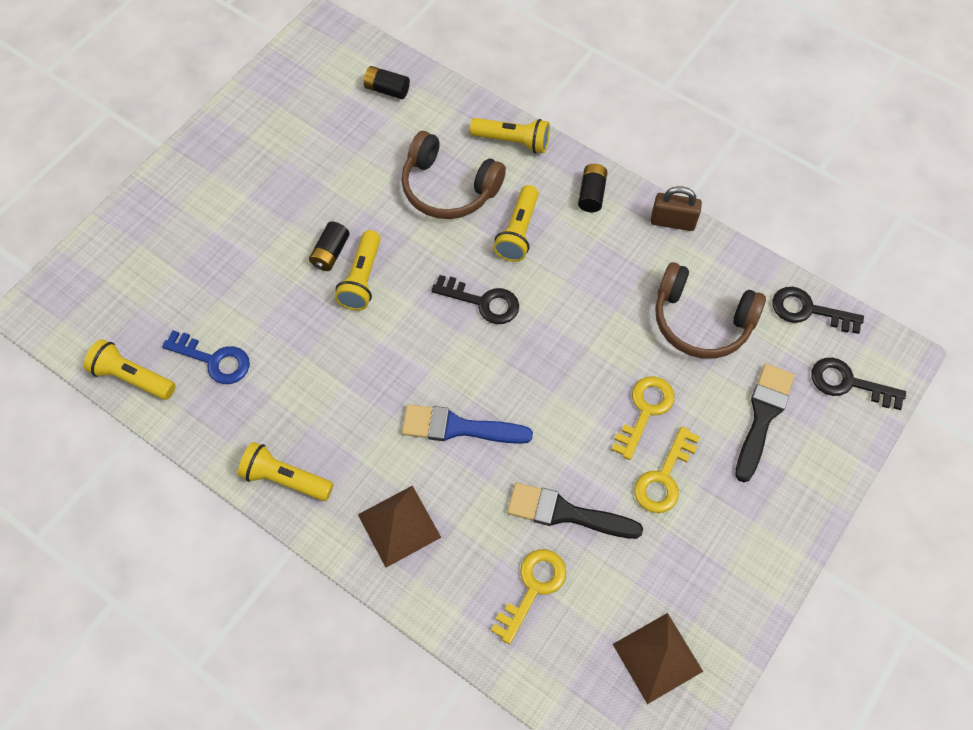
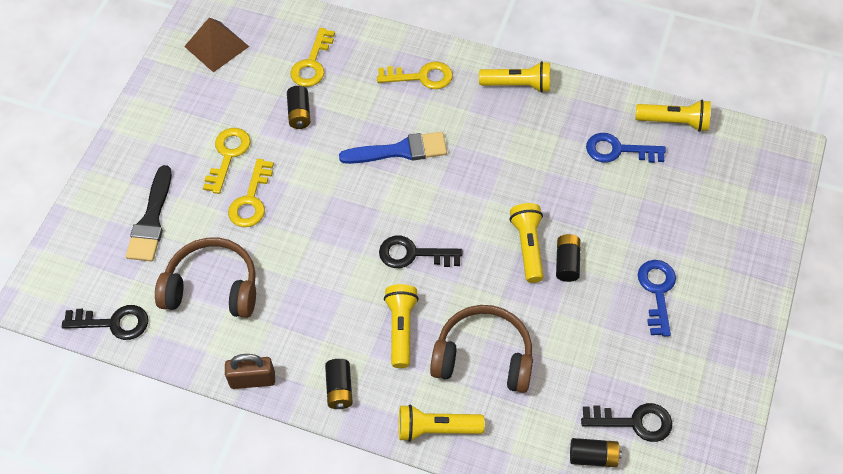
camera: 165 degrees right, 5 degrees down
(258, 204) = (657, 292): none -> blue key
(399, 525) = (421, 77): brown pyramid -> yellow key
(566, 513) = (299, 114): black brush -> black battery
(848, 383) = (77, 266): black key -> black key (634, 422)

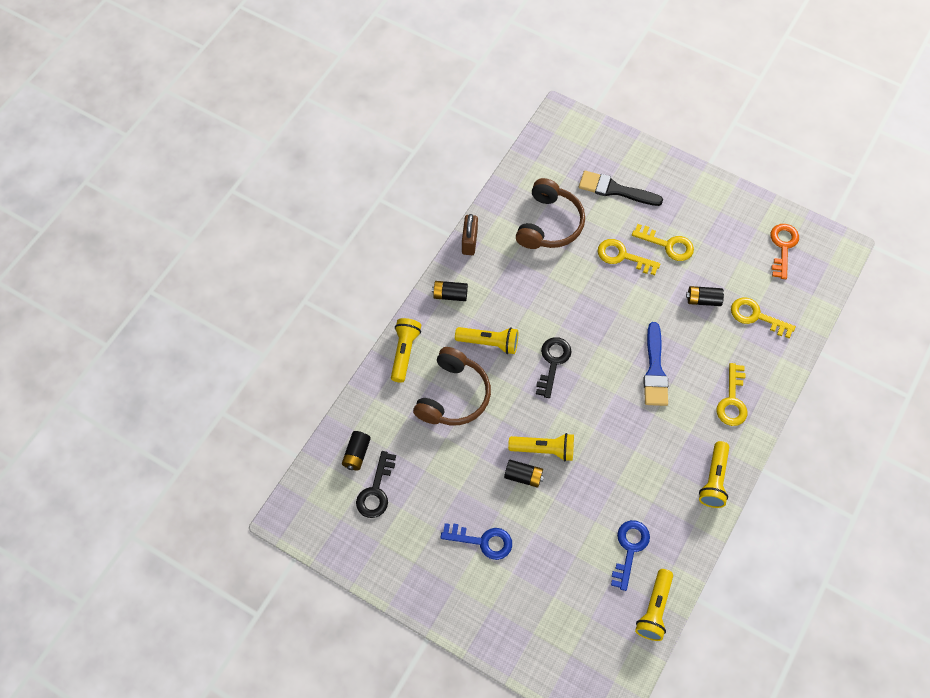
camera: 100 degrees right, 5 degrees up
(113, 323) = (532, 162): black key -> none
(216, 46) = (783, 247): brown pyramid -> orange key

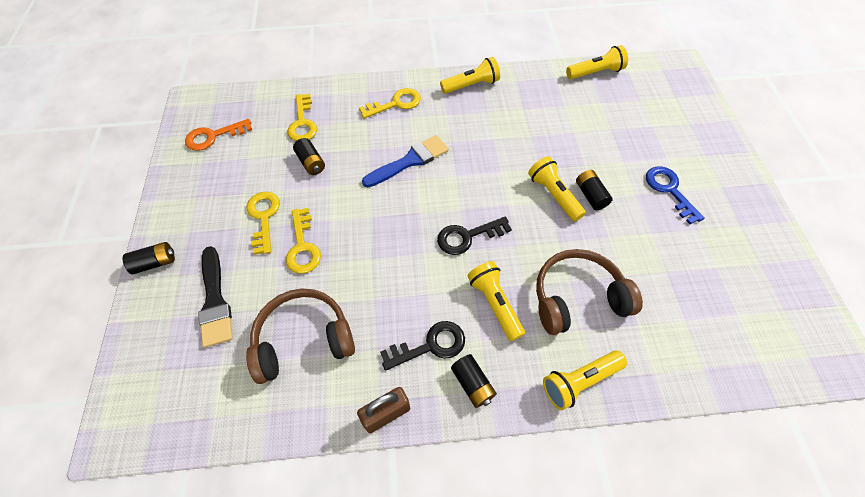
camera: 125 degrees left, 5 degrees down
(357, 454) = (720, 344): black battery -> black battery (155, 263)
(376, 490) = (728, 299): black key -> black key (430, 345)
(629, 549) = (571, 103): blue key -> none

